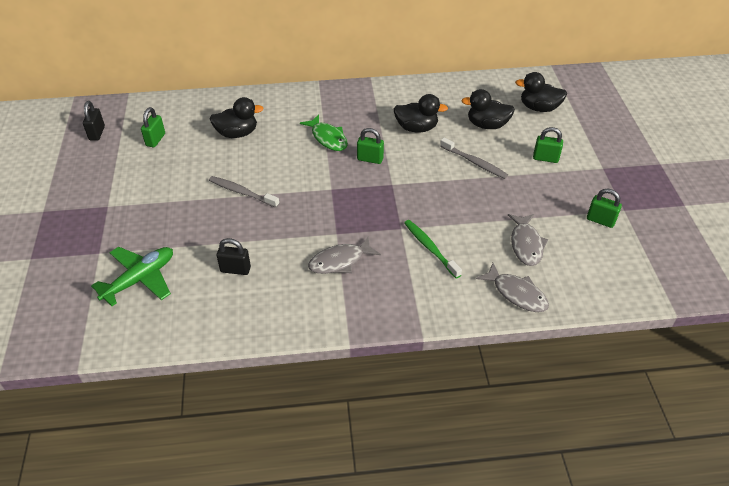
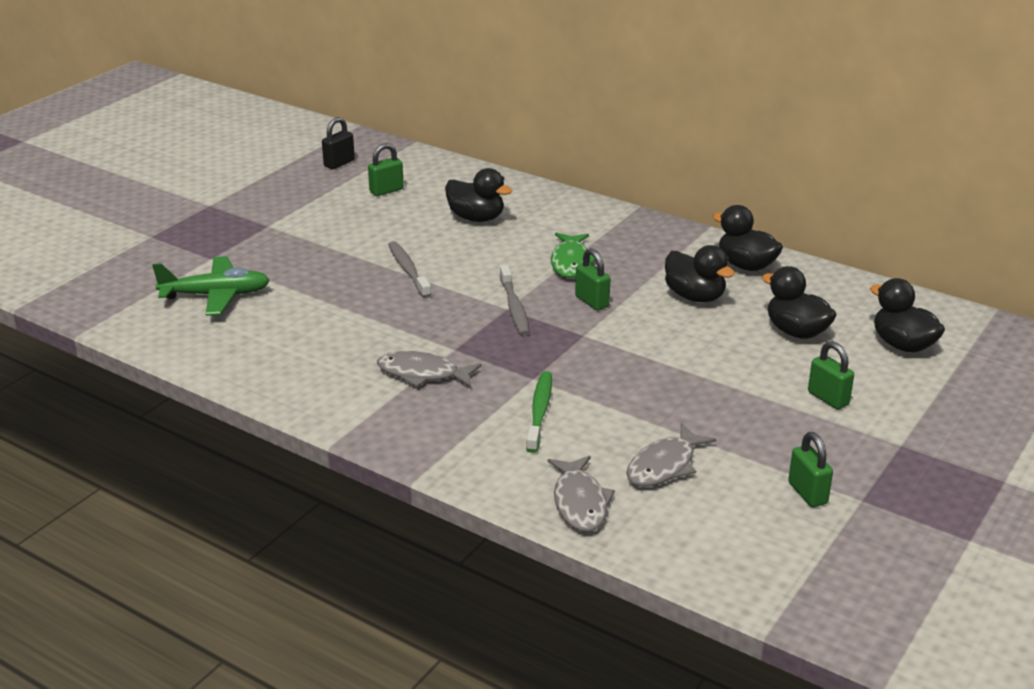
camera: 40 degrees right, 15 degrees down
(235, 269) = (310, 330): black padlock -> none
(417, 95) = (746, 265): none -> black duck
(474, 162) = (720, 360): grey toothbrush -> grey toothbrush (514, 307)

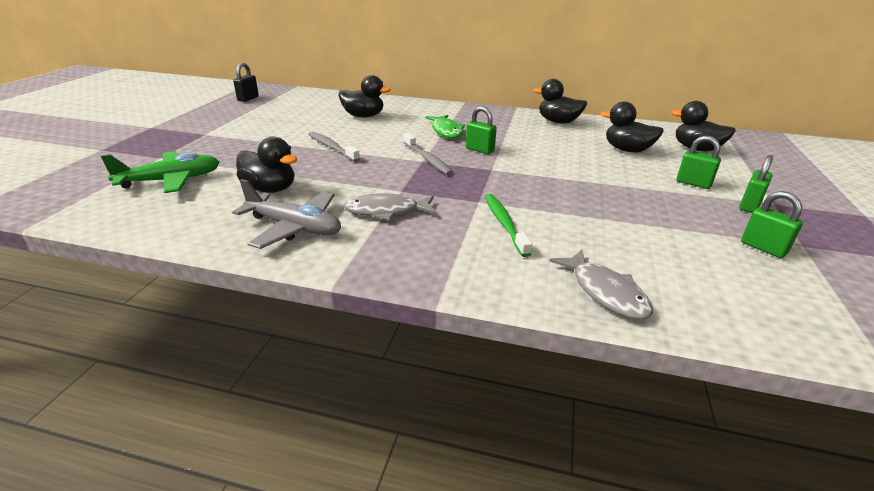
camera: 20 degrees left, 0 degrees up
(320, 377) = (294, 227): none -> grey plane
(386, 190) = (290, 108): green padlock -> green padlock (749, 206)
(664, 465) = (639, 247): grey fish -> none
(695, 296) = (544, 140): black duck -> black duck (270, 189)

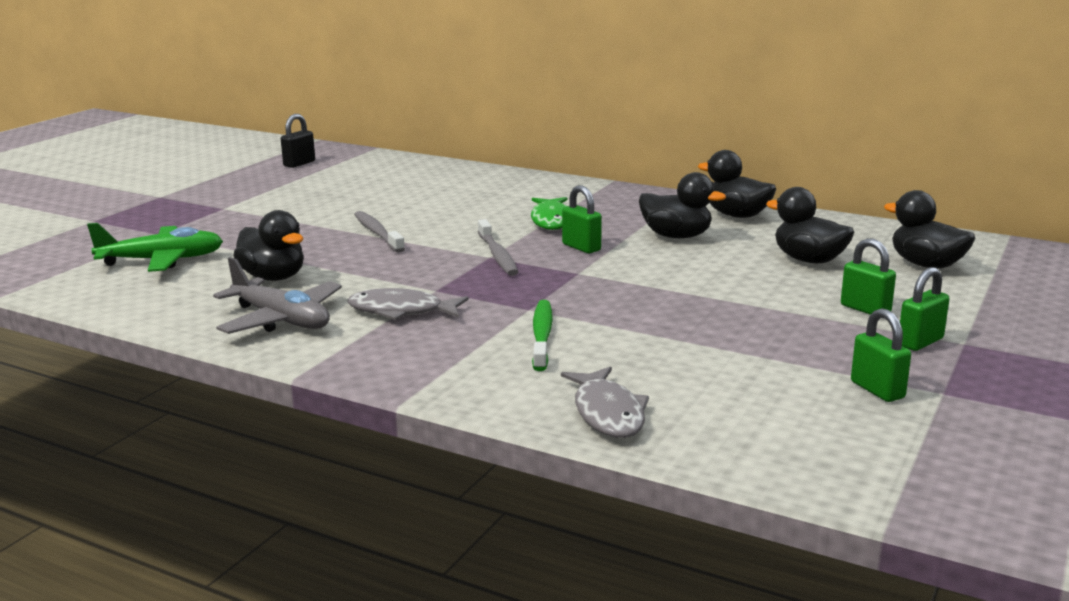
camera: 15 degrees right, 10 degrees down
(363, 116) = (446, 194): black duck -> black duck (676, 236)

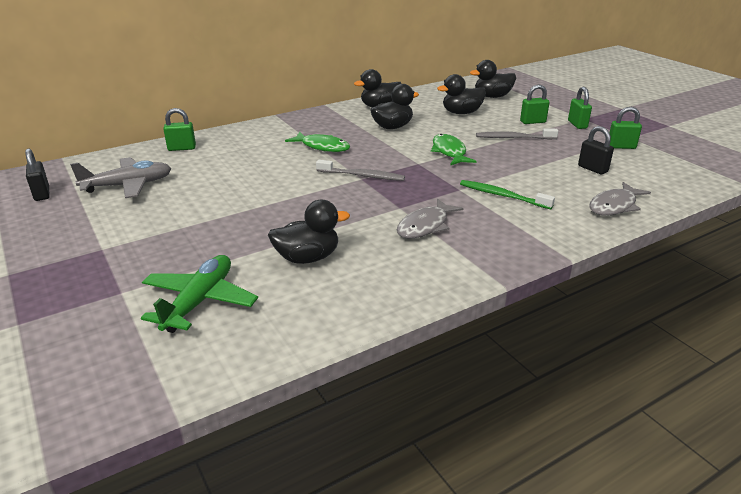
camera: 60 degrees left, 10 degrees up
(281, 320) = (397, 271): grey plane -> grey plane (128, 185)
(377, 233) = (266, 201): grey toothbrush -> grey toothbrush (513, 138)
(581, 247) = (379, 152): green padlock -> green padlock (182, 148)
(607, 413) = (614, 206): grey fish -> grey fish turned 120 degrees clockwise
(643, 281) = (449, 152): none -> green fish
(733, 380) = (592, 169): none -> black padlock

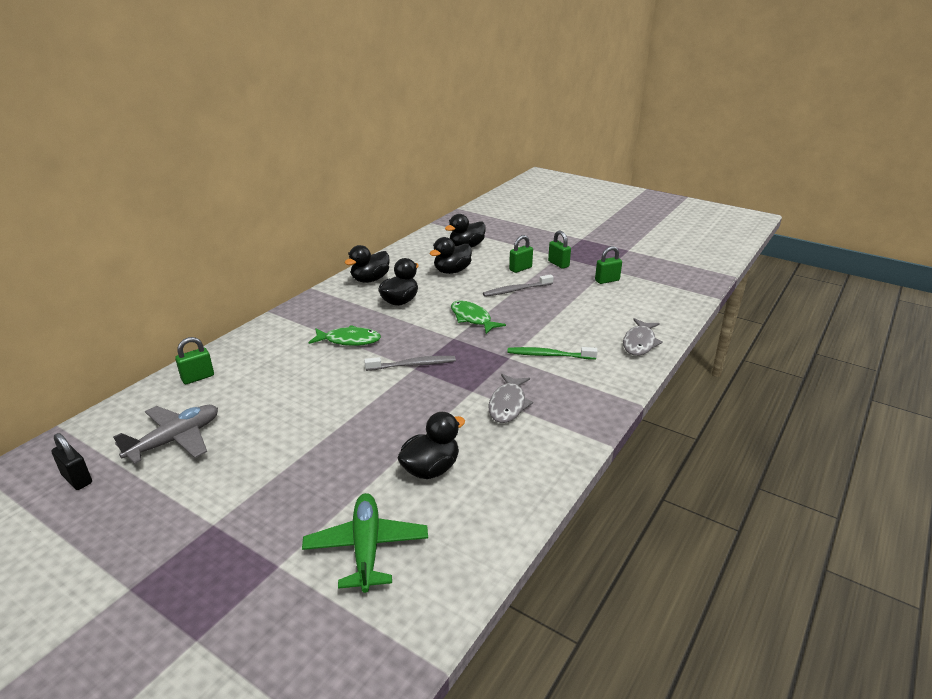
camera: 25 degrees left, 0 degrees up
(592, 169) = (600, 309): black padlock -> none

